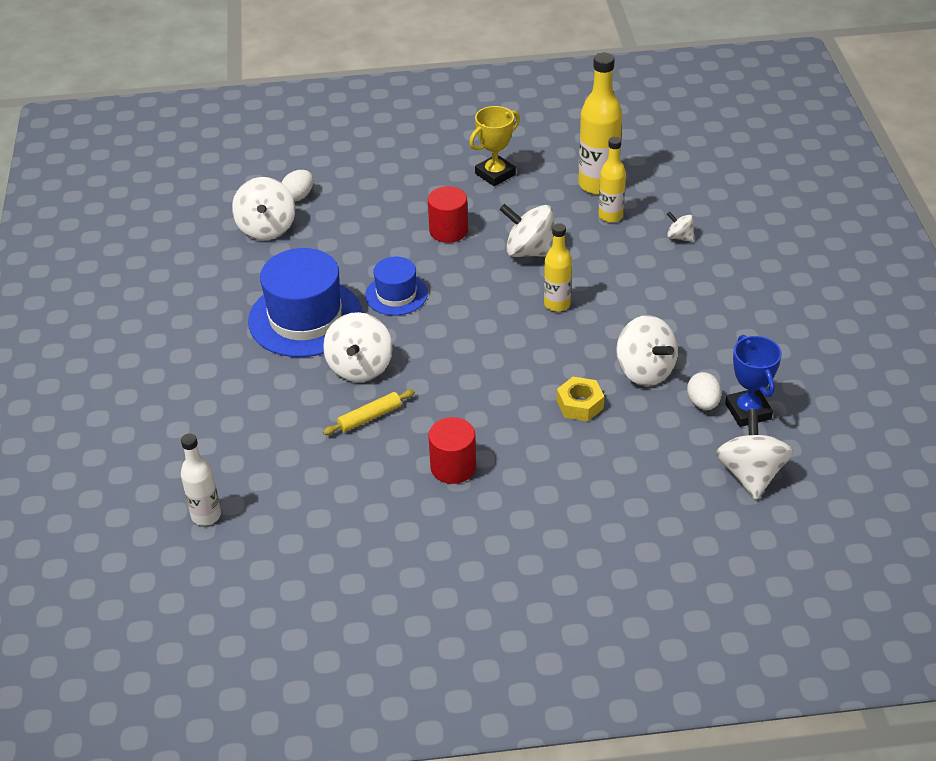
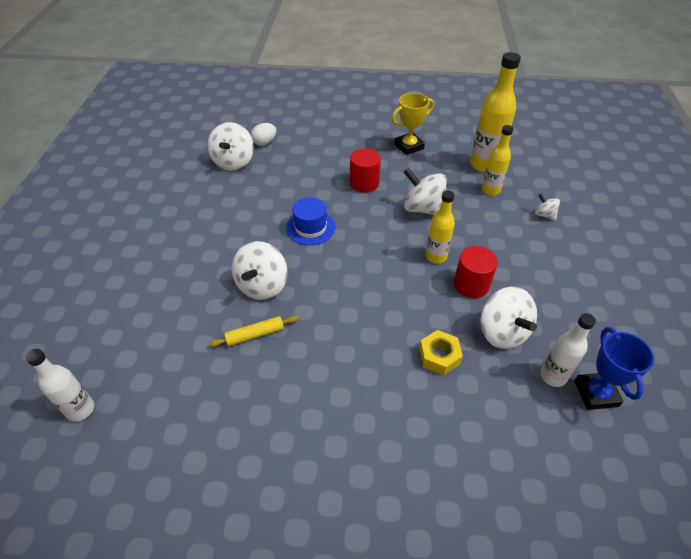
camera: 10 degrees right, 5 degrees up
(305, 318) = (235, 236): blue hat -> none
(453, 467) = (311, 401): red cylinder -> red cylinder (471, 284)
(703, 403) = (553, 376): white egg -> white bottle
(750, 474) = (596, 470): white spinning top -> none

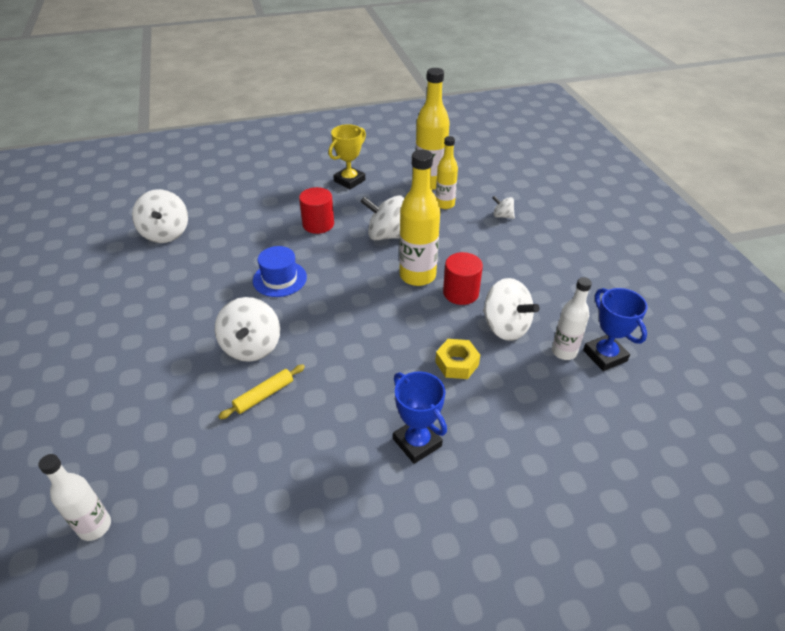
camera: 20 degrees left, 5 degrees down
(264, 142) = (193, 207): white egg -> none
(370, 424) = (417, 442): none -> blue trophy
(436, 256) = (417, 276): yellow bottle -> yellow bottle, size x1.64

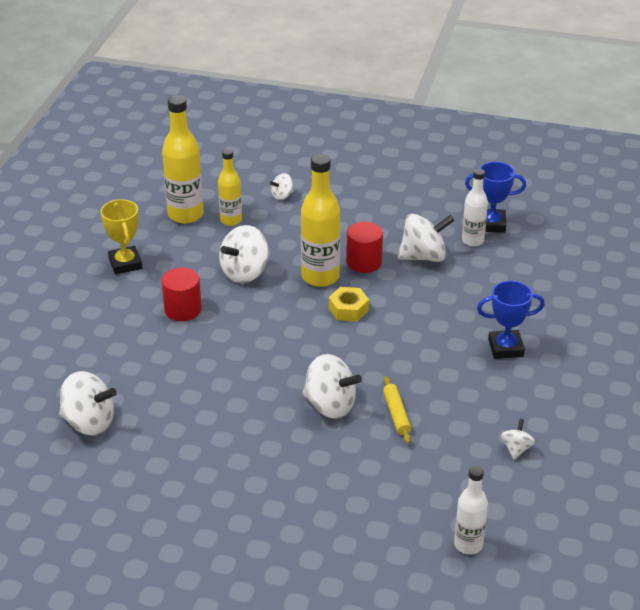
camera: 60 degrees left, 5 degrees down
(260, 514) = (516, 449): none -> white spinning top
(280, 279) = (248, 361): blue hat -> none
(457, 363) = (443, 297): yellow nut -> yellow nut (348, 309)

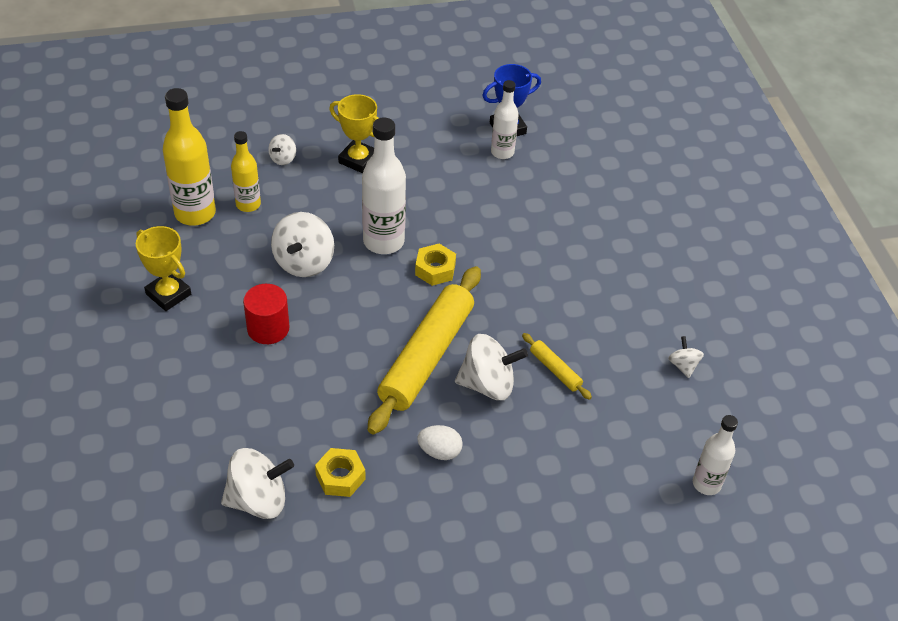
camera: 30 degrees left, 10 degrees up
(162, 429) = (340, 477): none -> yellow nut
(253, 439) = (439, 452): none -> white egg
(294, 369) = (427, 357): none -> yellow rolling pin
(320, 277) = (383, 241): yellow bottle -> white bottle
(343, 213) = (358, 160): none -> yellow trophy
(364, 262) = (415, 210): red cylinder -> none
(423, 256) = (468, 185): white spinning top -> none
(505, 348) = (606, 261): blue trophy -> none

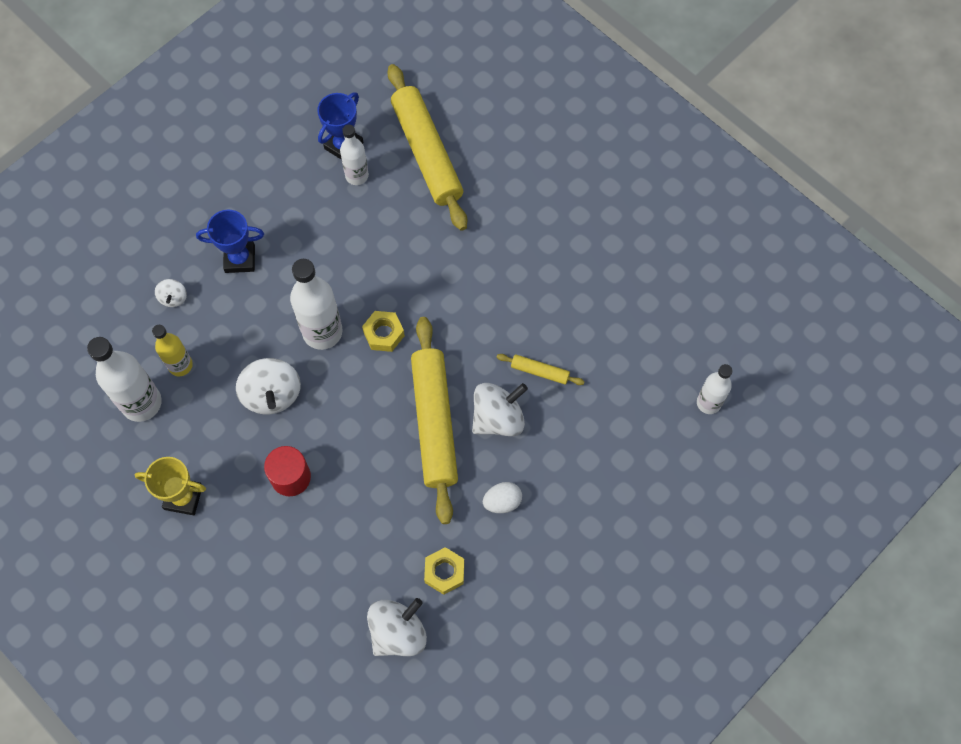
camera: 30 degrees left, 20 degrees up
(195, 213) = (141, 403): yellow bottle -> white bottle
(358, 160) = (240, 259): yellow trophy -> blue trophy
(576, 166) = (427, 153): none -> yellow rolling pin
(683, 365) = (631, 306): white spinning top -> none

